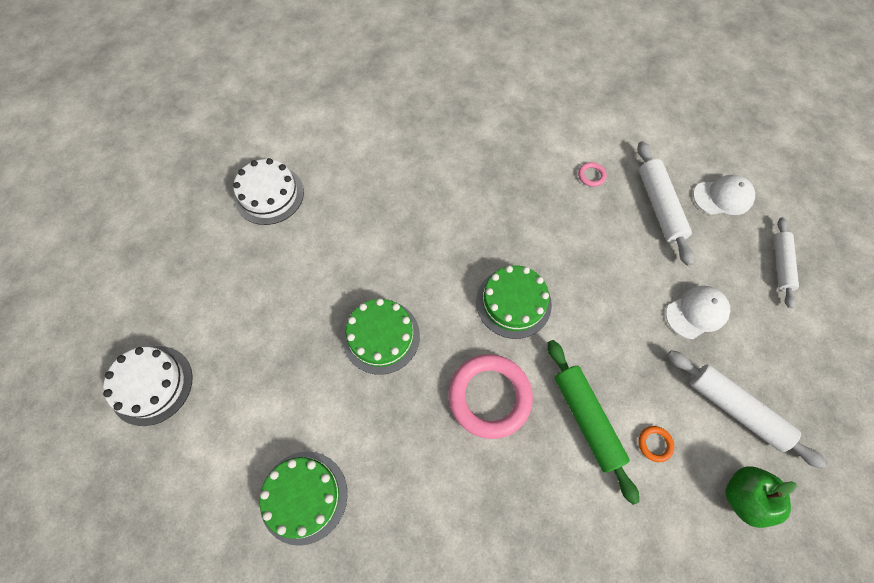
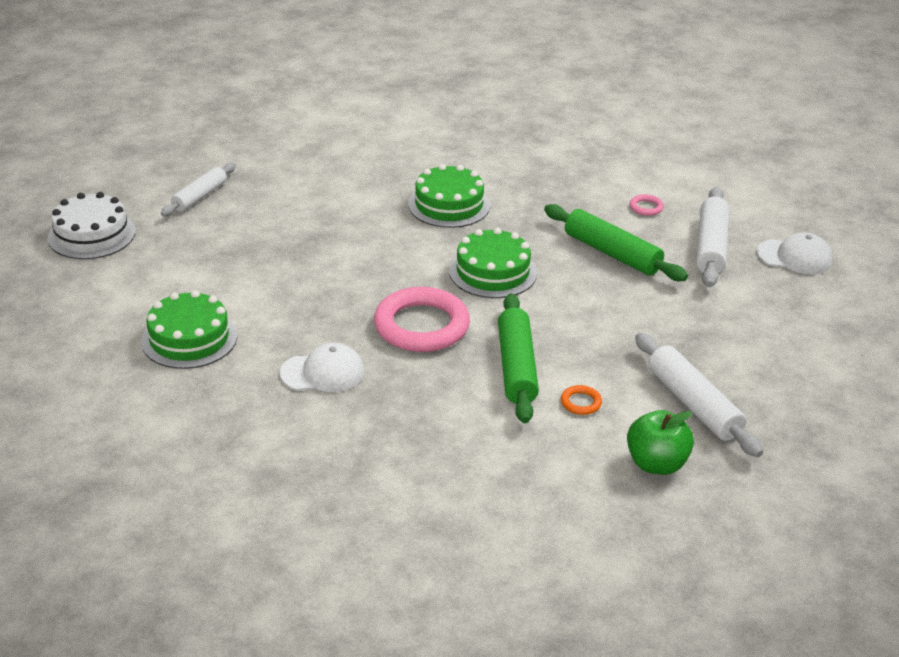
camera: 20 degrees right, 30 degrees down
(269, 195) = (284, 143): white cake -> none
(381, 336) = (335, 260): green cake -> green cake (449, 205)
(592, 243) = (612, 253): none -> green rolling pin
(696, 312) = (698, 329): white cap -> white cap (322, 373)
(780, 264) = (829, 320): white rolling pin -> white rolling pin (200, 196)

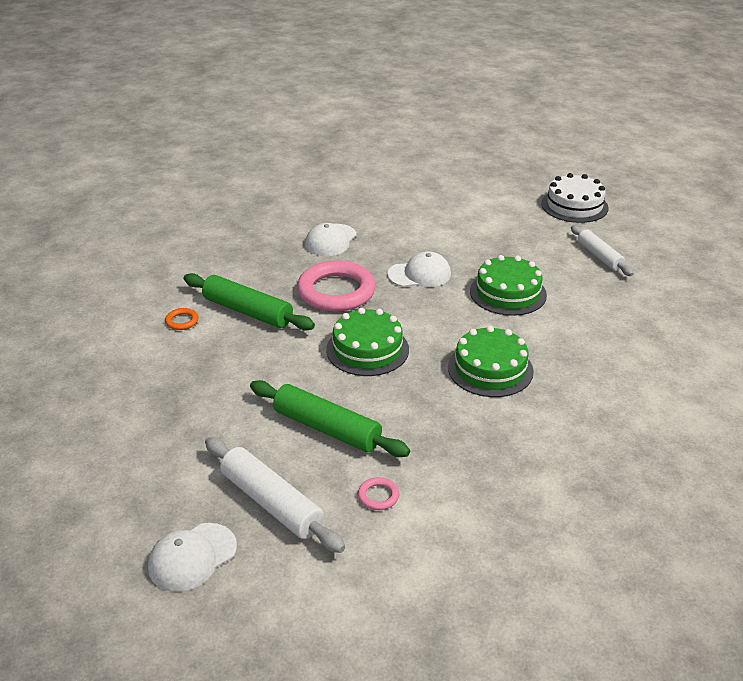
camera: 125 degrees right, 0 degrees up
(189, 338) = (416, 209): green cake -> green cake (508, 293)
(336, 287) = (419, 274): none -> white cap
(612, 253) = (327, 428): green rolling pin -> green rolling pin turned 45 degrees clockwise
(656, 464) = (94, 323): green apple -> none
(693, 404) = (115, 369): white rolling pin -> none

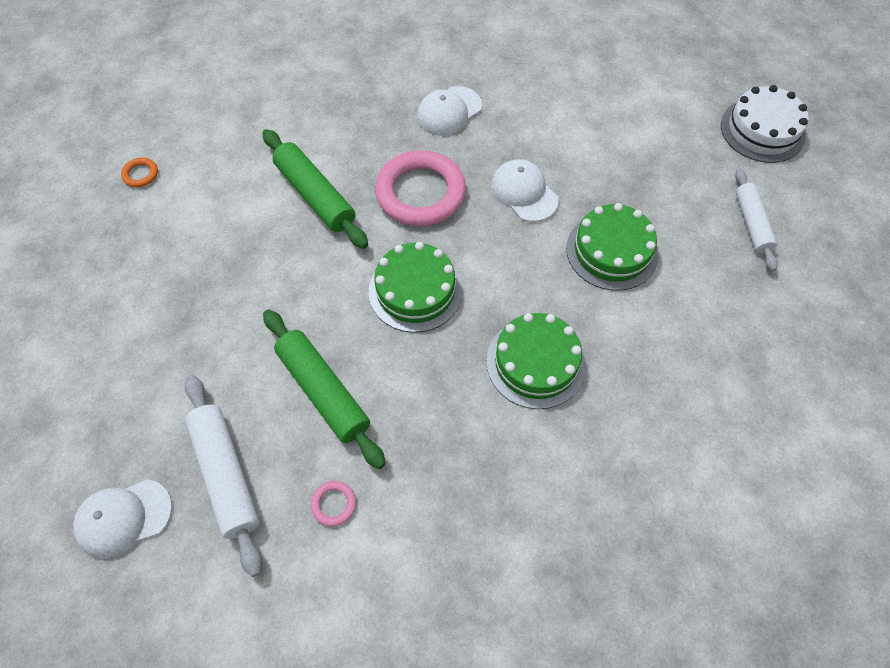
camera: 20 degrees right, 25 degrees up
(182, 321) = (243, 190): orange ring -> orange ring (140, 174)
(419, 274) = (524, 192): white cap -> white cap turned 135 degrees counterclockwise

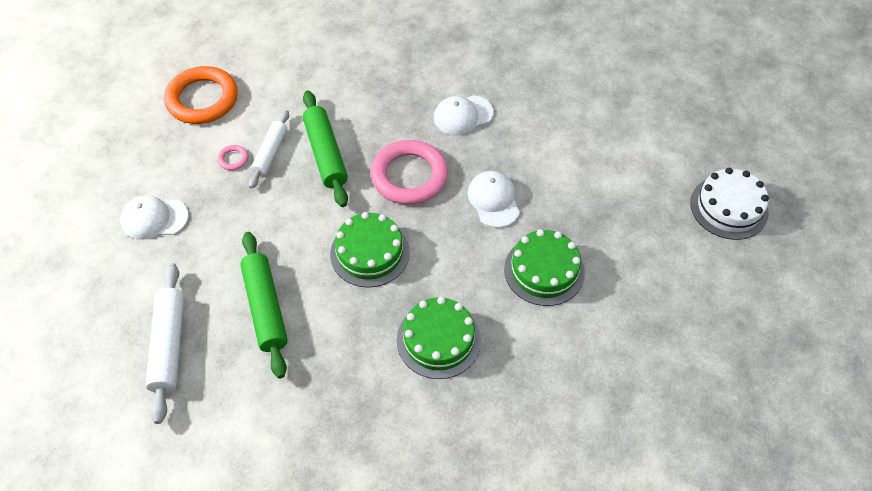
camera: 20 degrees right, 5 degrees down
(123, 518) = (86, 351): white cap -> white cap (154, 218)
(140, 174) = (202, 99): orange ring -> orange ring, size x2.47
(334, 504) = (236, 394): pink ring -> pink ring (233, 159)
(751, 223) = (677, 284): white rolling pin -> white rolling pin (270, 153)

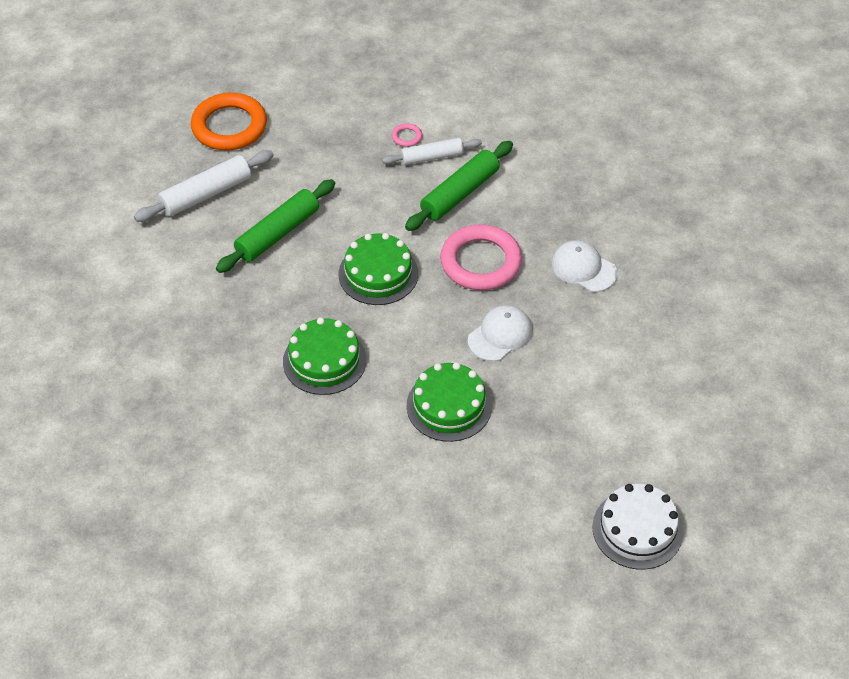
camera: 60 degrees right, 5 degrees down
(154, 218) = (311, 122): white cap -> none
(202, 99) = (454, 83): orange ring -> orange ring (229, 126)

